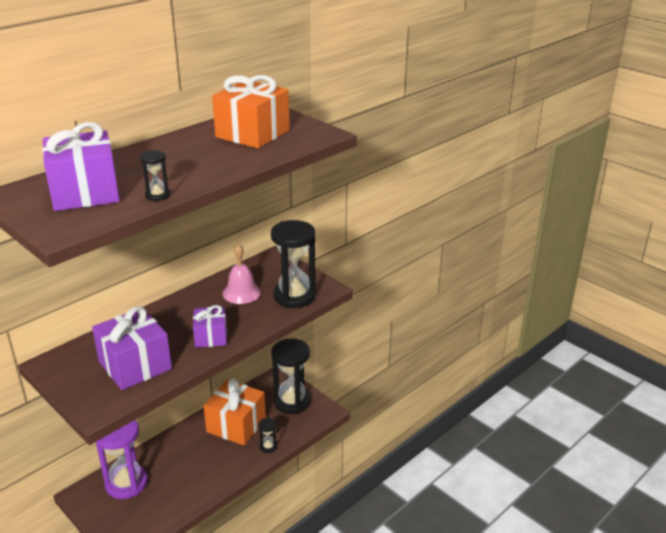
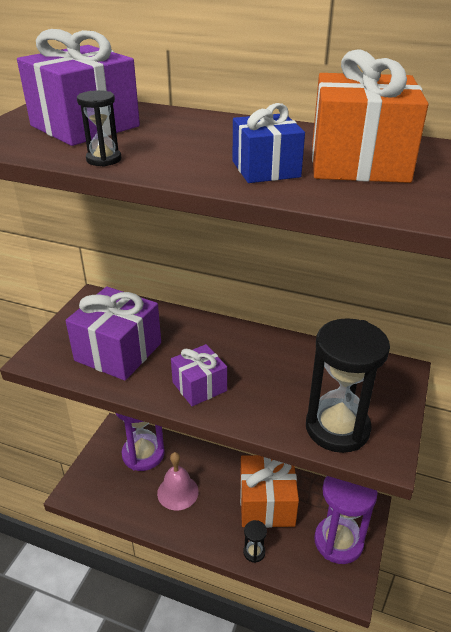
camera: 65 degrees right, 5 degrees up
(231, 156) = (266, 169): none -> blue gift
(241, 292) = (302, 375): pink bell -> pink bell (178, 492)
(292, 402) = (338, 541): black hourglass -> purple hourglass

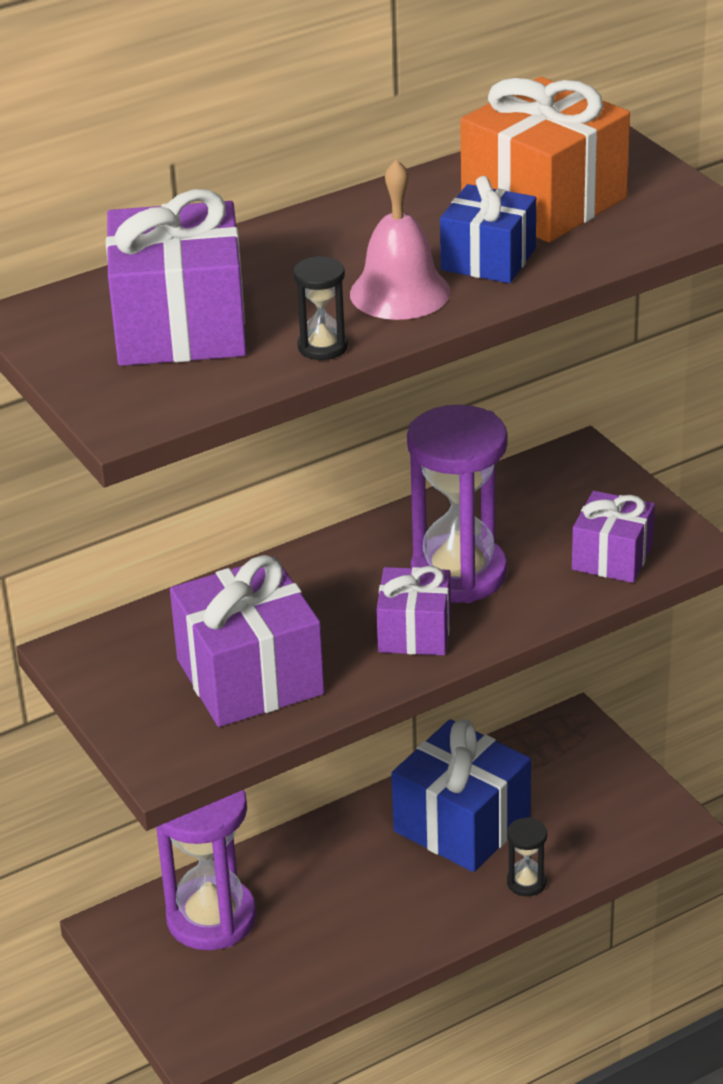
camera: 50 degrees left, 0 degrees up
(178, 492) = (335, 913): pink bell -> pink bell (400, 292)
(266, 503) = (462, 824): orange gift -> blue gift
(337, 428) = (612, 557): black hourglass -> purple gift
(338, 541) = (596, 788): purple hourglass -> purple hourglass (458, 574)

